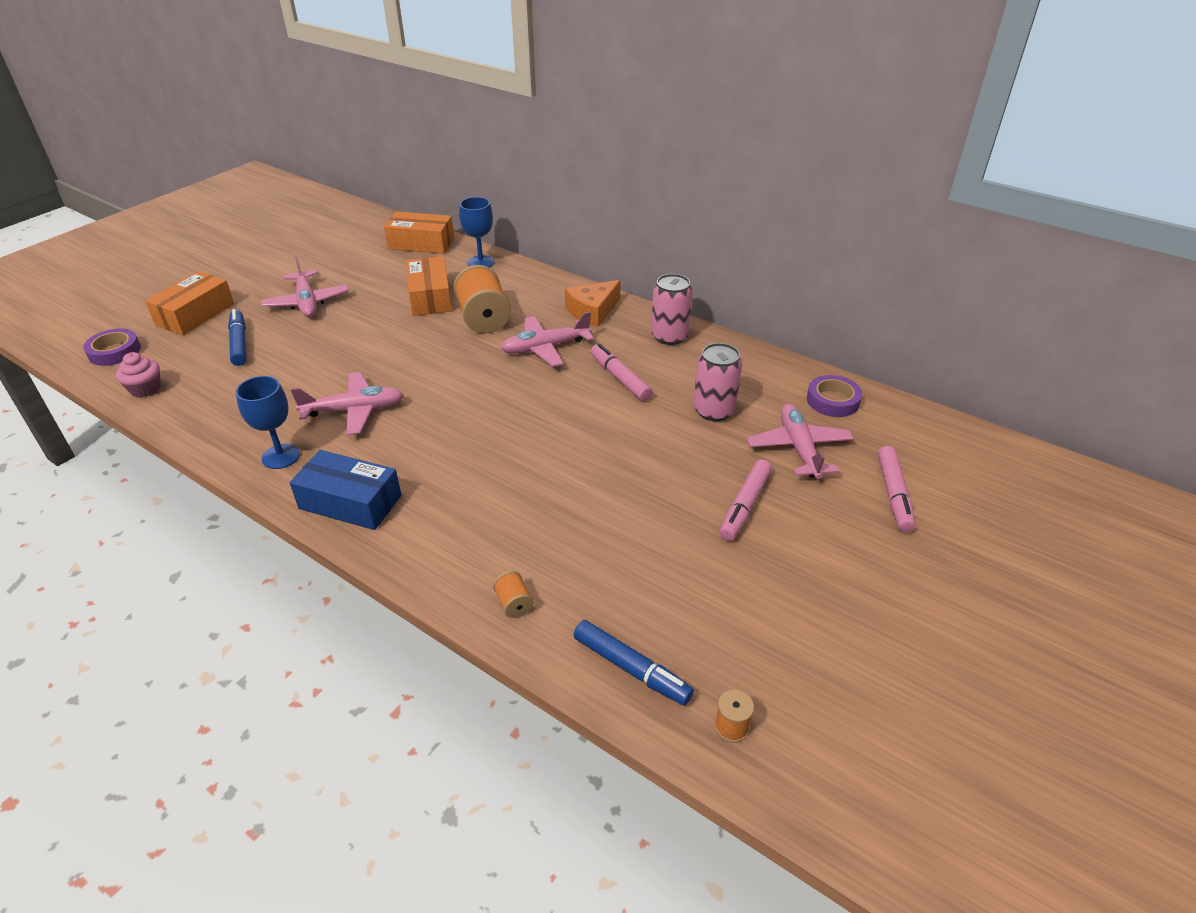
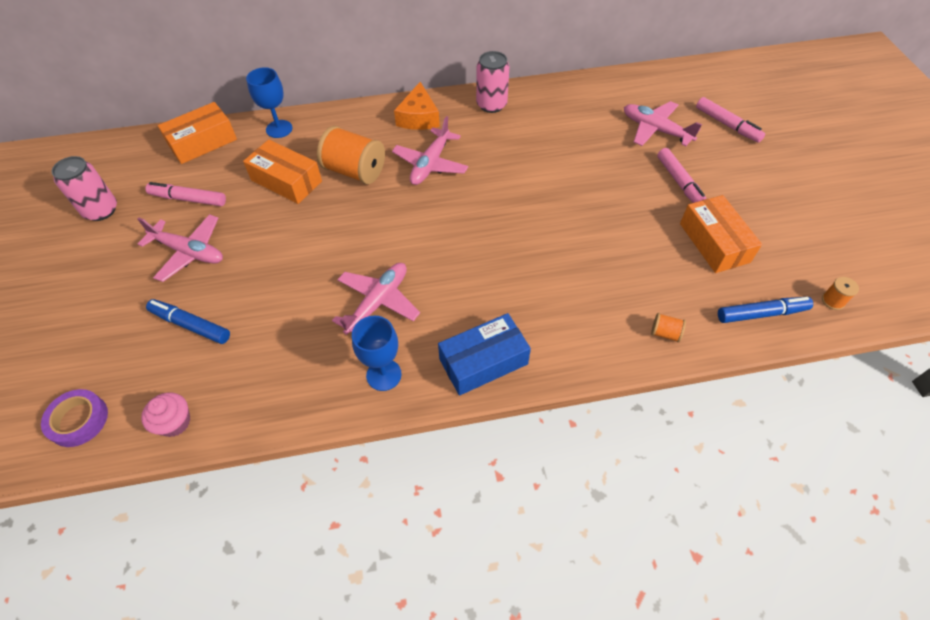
camera: 45 degrees left, 15 degrees up
(195, 314) = (99, 333): orange box -> orange box (714, 242)
(620, 378) = (507, 153): pink marker -> pink marker (188, 199)
(714, 410) = (586, 137): pink can -> pink can (101, 210)
(832, 400) = (630, 89): purple tape -> none

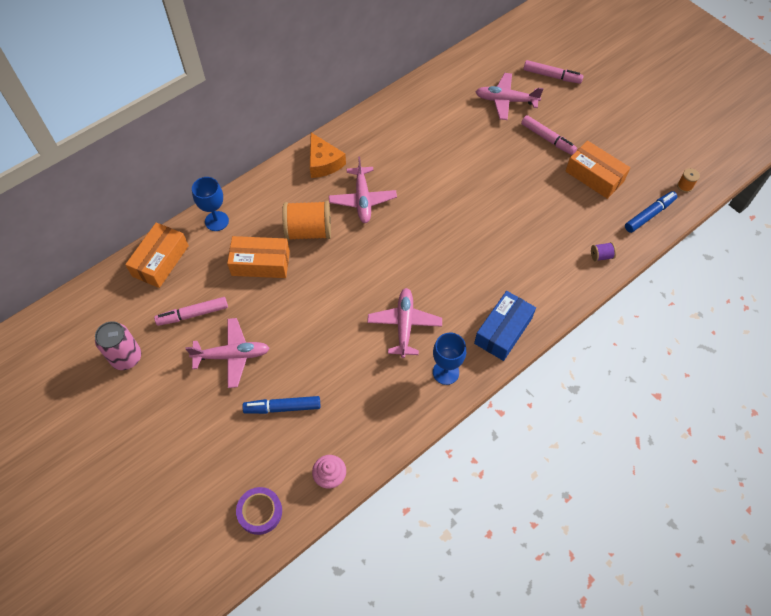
camera: 30 degrees left, 5 degrees up
(491, 105) = (372, 127): pink can -> none
(665, 333) = (601, 256): orange spool -> purple spool

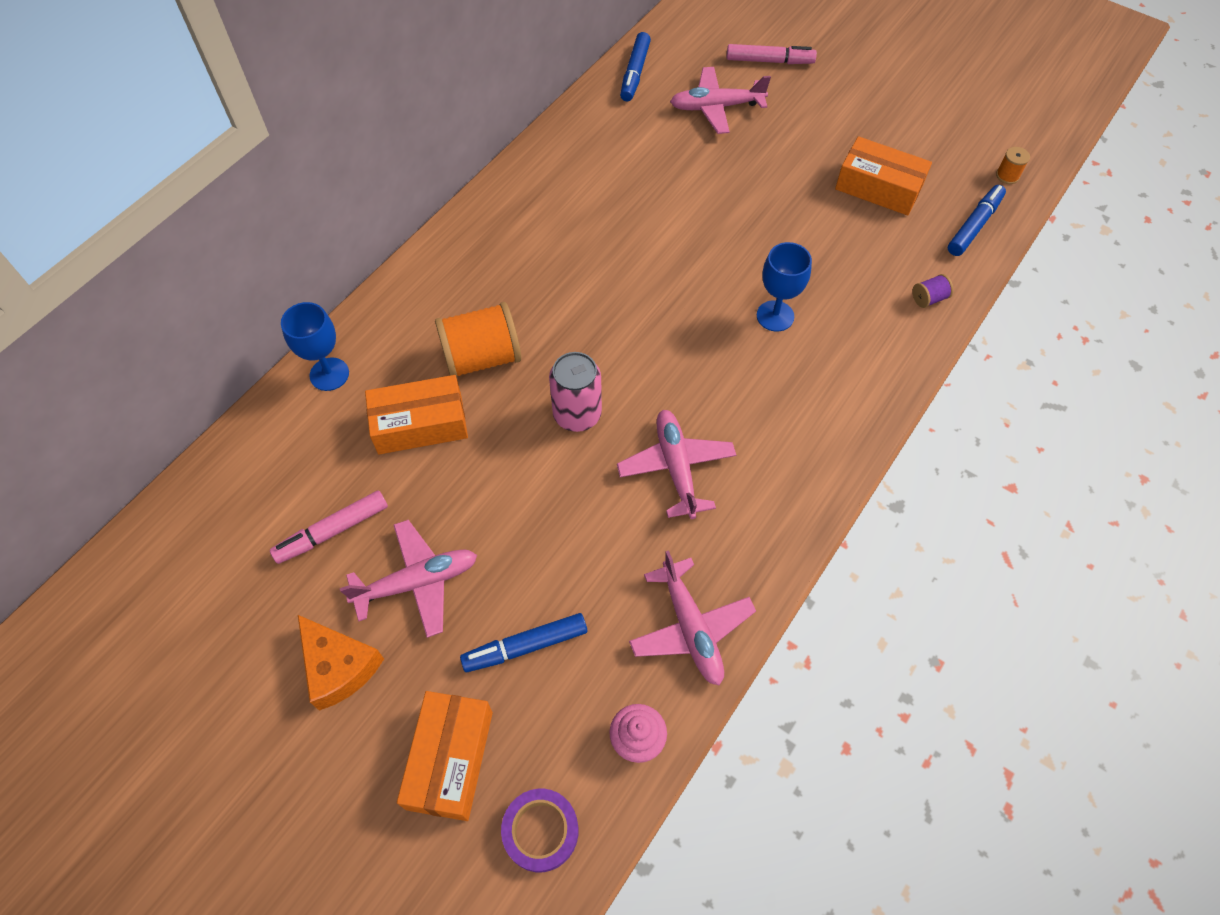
camera: 15 degrees left, 0 degrees up
(126, 357) = (239, 629): pink can -> pink can (577, 414)
(160, 261) = (254, 457): orange box -> orange box (450, 759)
(323, 162) = (473, 249): orange cheese -> orange cheese (339, 666)
(362, 199) = (551, 292): pink plane -> pink plane (691, 628)
(445, 372) = (763, 525): blue goblet -> blue goblet (775, 316)
(460, 67) = (635, 73): none -> blue marker
(503, 331) = (827, 441): blue box -> none
(547, 139) = (794, 149): pink marker -> none

